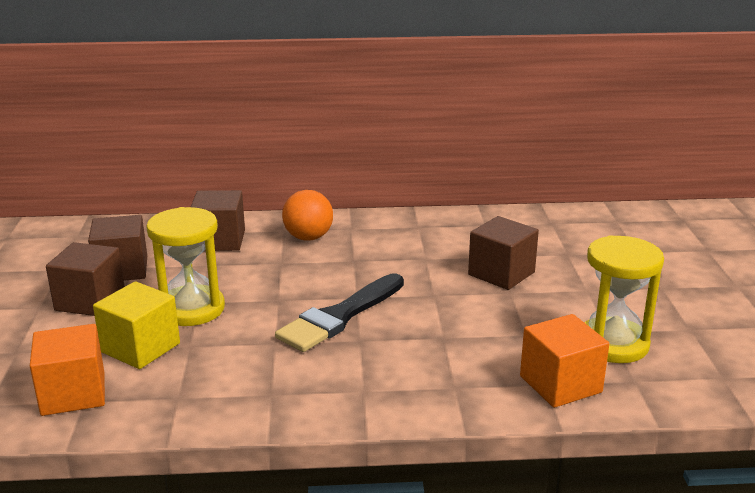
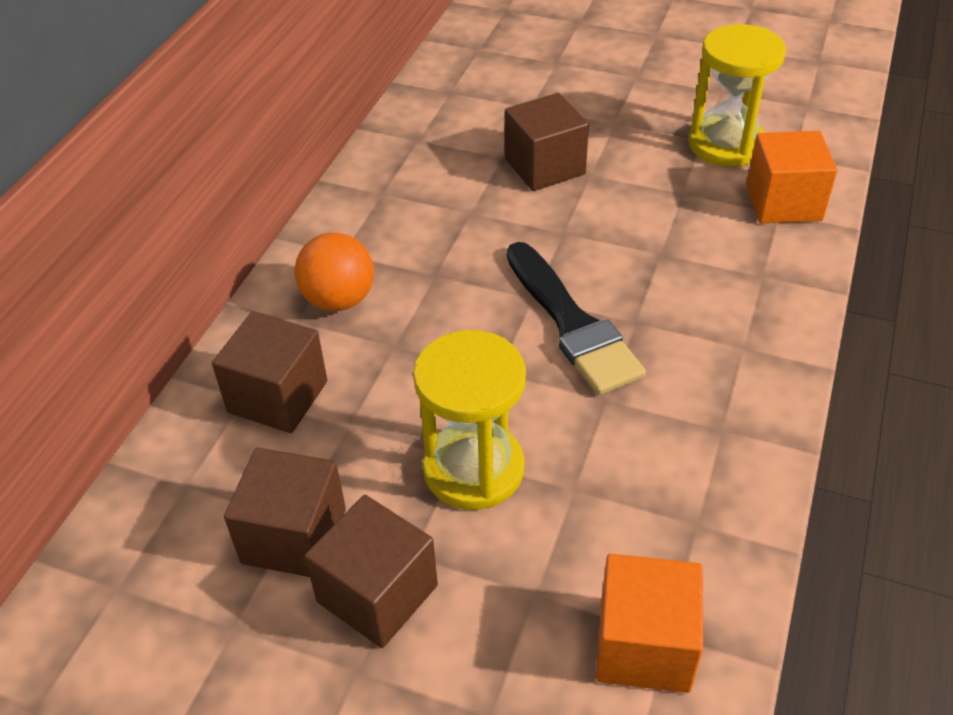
camera: 65 degrees left, 20 degrees up
(140, 348) = (554, 546): yellow cube -> none

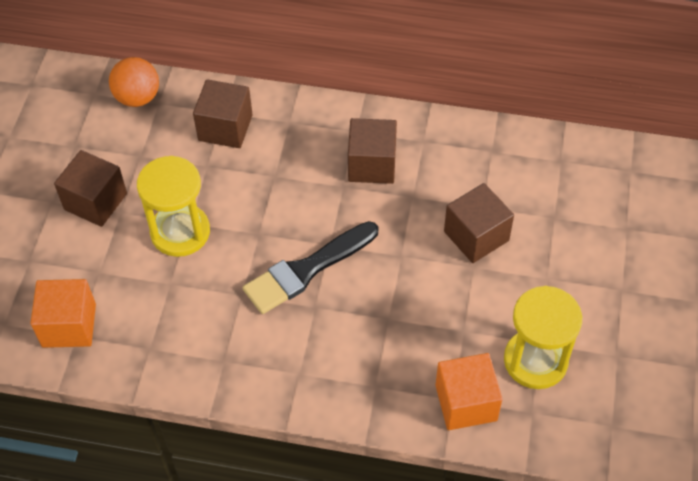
camera: 80 degrees right, 10 degrees up
(294, 536) = (129, 158): brown cube -> brown cube (372, 164)
(339, 300) = (310, 139): orange ball -> orange ball (138, 97)

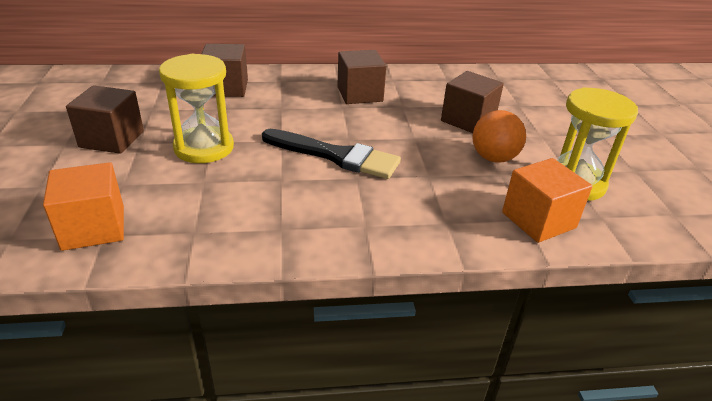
camera: 20 degrees left, 20 degrees down
(138, 97) = (142, 80): orange ball -> orange ball (493, 158)
(306, 270) = (336, 156): black brush -> black brush turned 105 degrees counterclockwise

